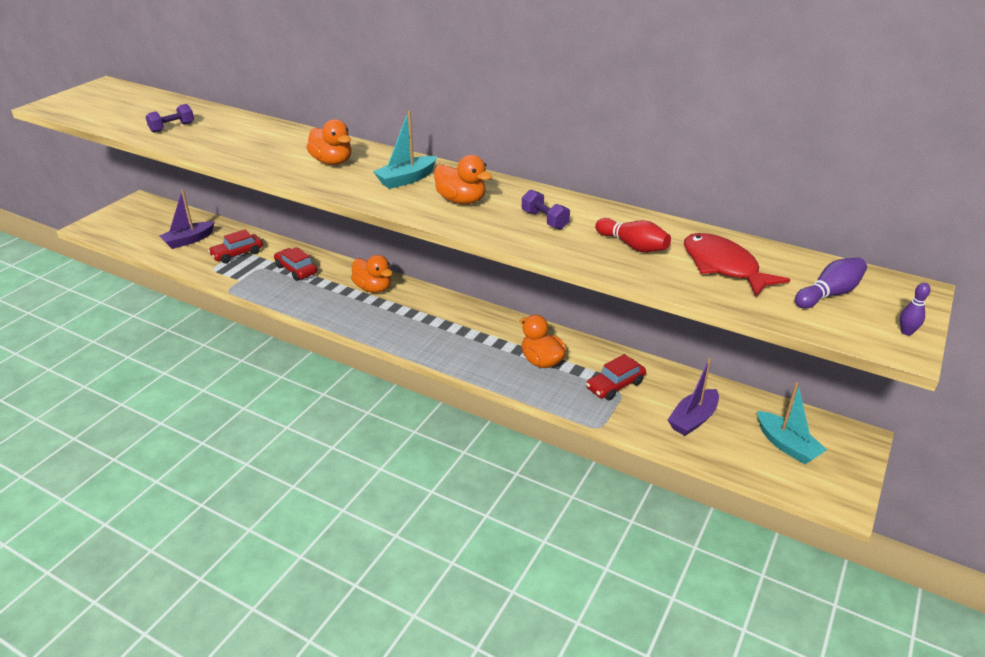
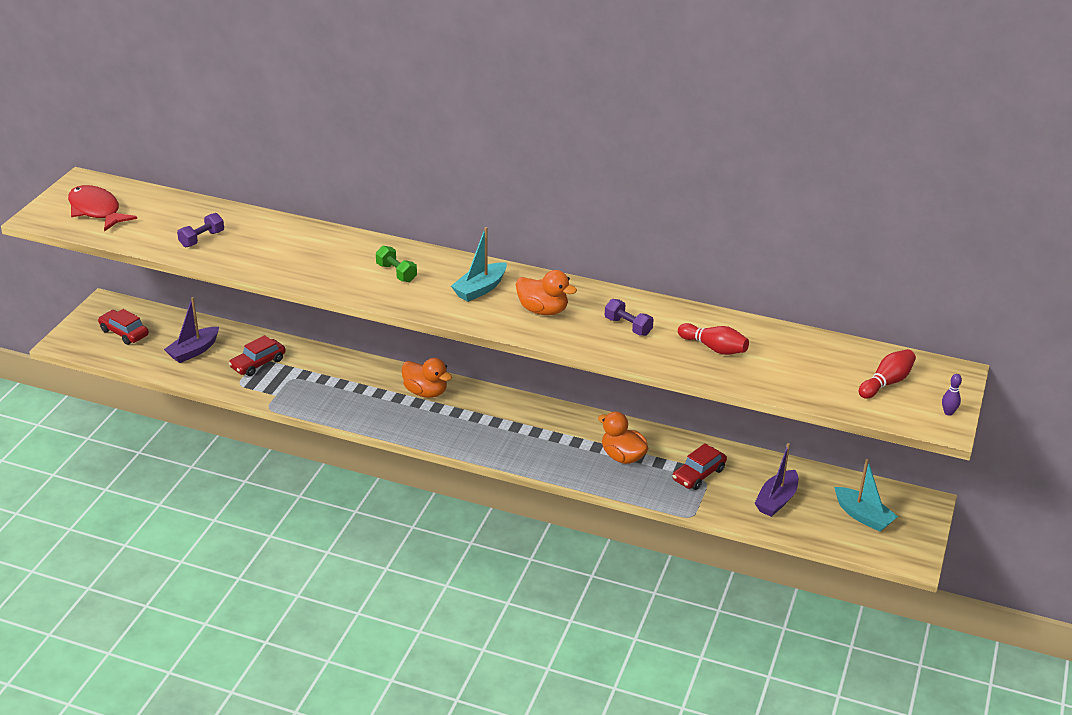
camera: 10 degrees left, 0 degrees up
(296, 270) = (333, 377): red car -> red car (124, 333)
(332, 162) = (396, 273): orange duck -> green dumbbell
(723, 267) = (796, 363): red fish -> red fish (96, 210)
(829, 294) = (886, 383): purple bowling pin -> red bowling pin

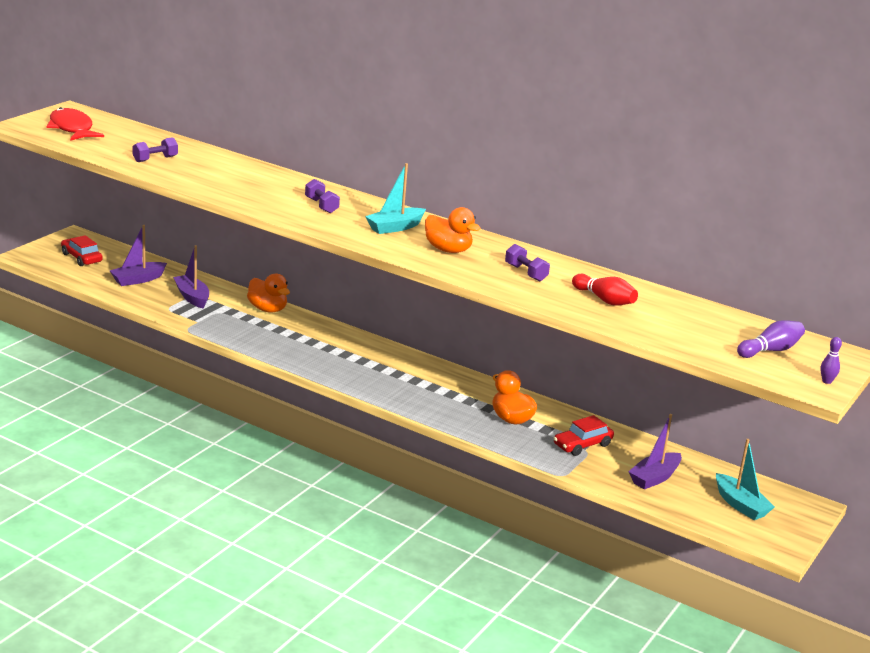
camera: 10 degrees right, 10 degrees down
(258, 363) = (192, 297): red car -> purple boat
(396, 273) = (321, 206): green dumbbell -> purple dumbbell
(425, 392) = (339, 342): orange duck -> orange duck (268, 309)
(886, 383) = (770, 350): red bowling pin -> purple bowling pin

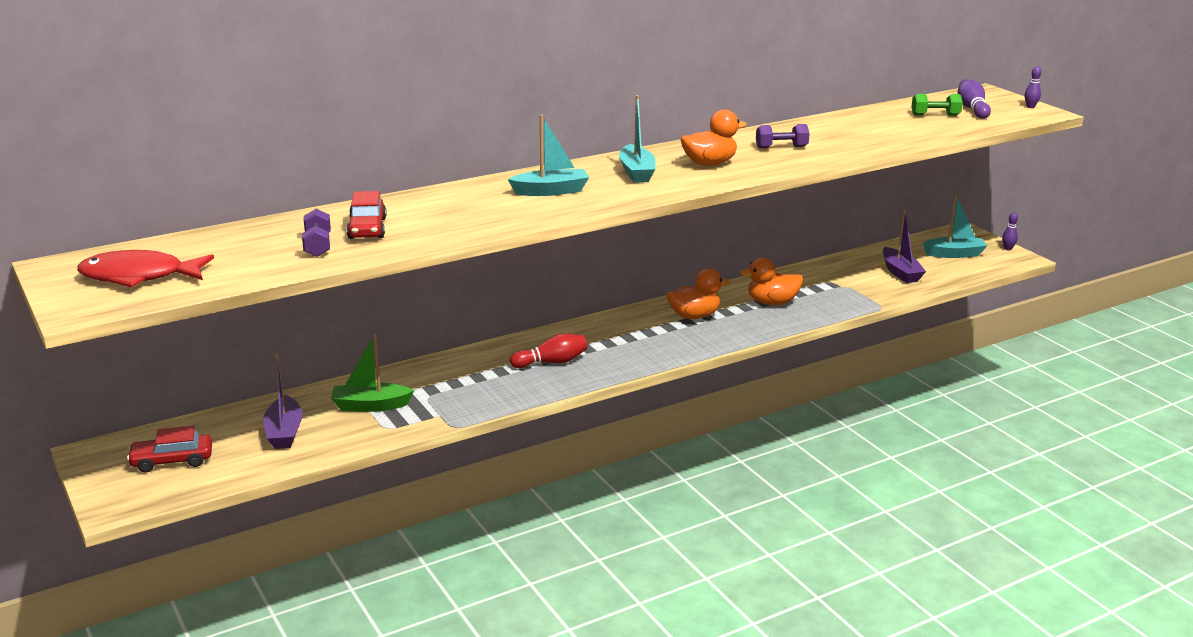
camera: 60 degrees left, 0 degrees up
(192, 297) = (370, 406): purple boat -> green boat
(268, 309) = (445, 366): orange duck -> orange duck (694, 316)
(321, 206) = (551, 191): purple dumbbell -> turquoise boat
(582, 445) = (833, 285): red car -> red car (367, 228)
(604, 300) = (854, 134): red bowling pin -> red bowling pin (551, 362)
(720, 333) = (935, 115): none -> green dumbbell
(798, 538) = (1008, 249): none -> purple bowling pin

